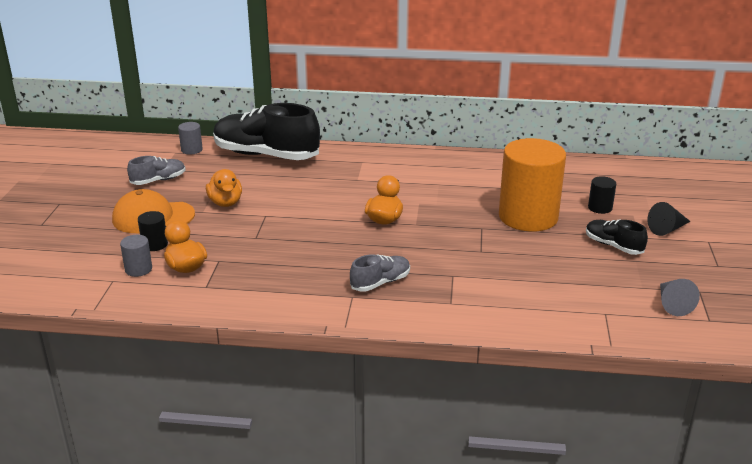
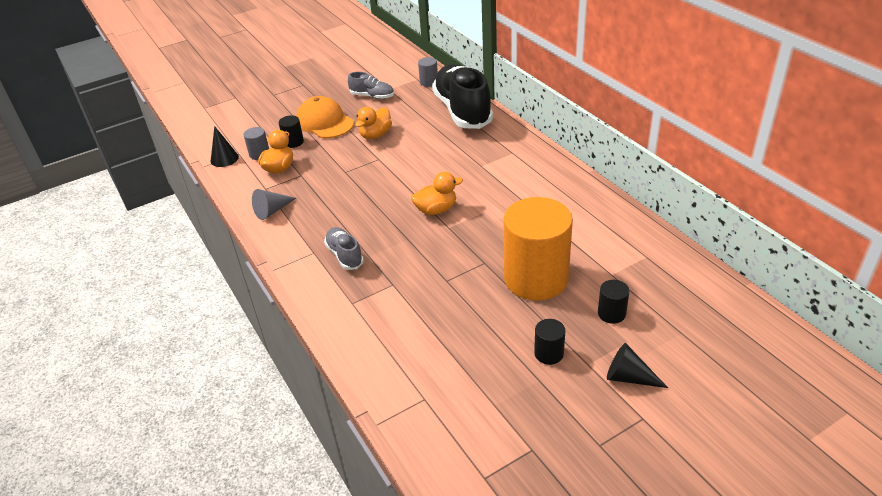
camera: 55 degrees right, 10 degrees up
(106, 292) = (224, 158): none -> black cone
(380, 282) = (344, 255): grey shoe -> grey shoe turned 135 degrees counterclockwise
(613, 246) = (548, 353): black shoe -> black cylinder
(672, 304) = (486, 438): grey cone -> grey cone (272, 211)

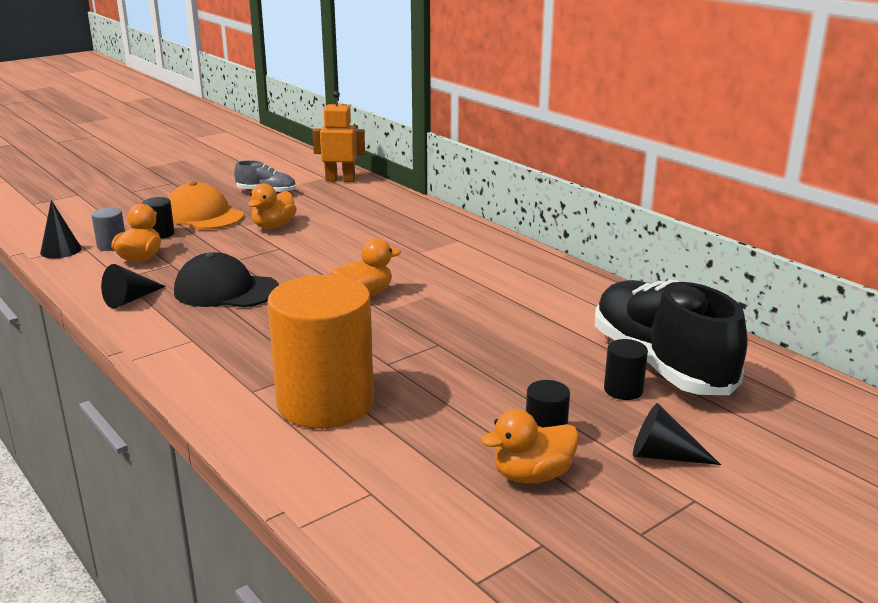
camera: 10 degrees left, 15 degrees down
(272, 211) = (130, 299): grey cone -> black cone
(338, 203) = (226, 290): none -> black cap
(344, 255) = (238, 341): grey shoe -> none
(429, 82) = (340, 180): grey cylinder -> orange robot
(462, 111) = (387, 204): black shoe -> black shoe (660, 363)
(534, 390) = (532, 475): none -> orange duck
(536, 278) = (512, 358): orange cylinder -> orange cylinder (325, 403)

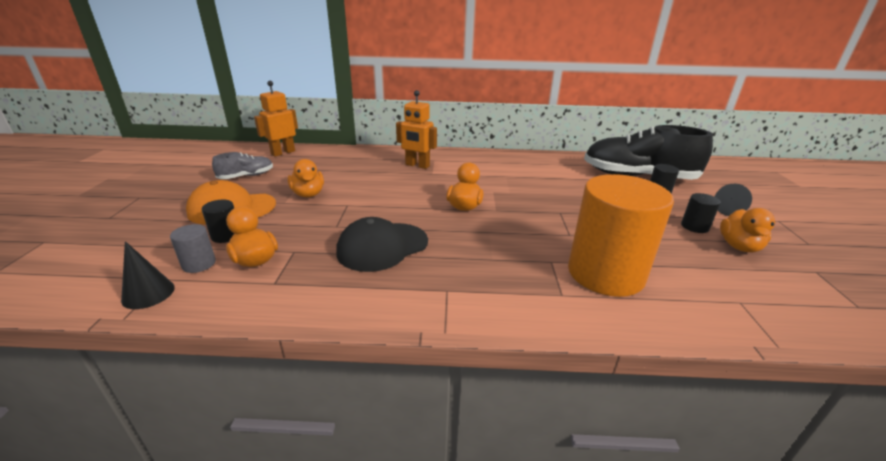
camera: 50 degrees left, 5 degrees up
(130, 299) = (327, 293): black cone -> none
(426, 239) = (417, 165): none -> orange robot

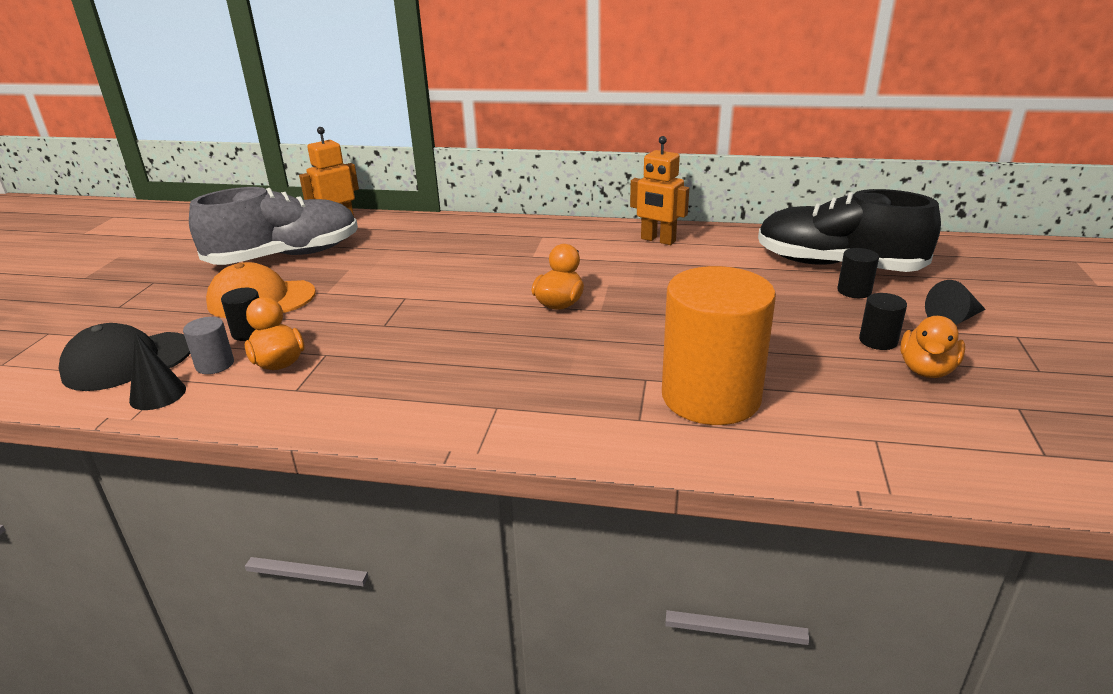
camera: 10 degrees right, 0 degrees up
(246, 176) = (285, 256): grey shoe -> grey shoe, size x2.11
(308, 194) = (358, 282): orange duck -> none
(382, 247) = (434, 352): black cap -> black cap (127, 361)
(417, 165) = (515, 244): orange robot -> orange robot (658, 240)

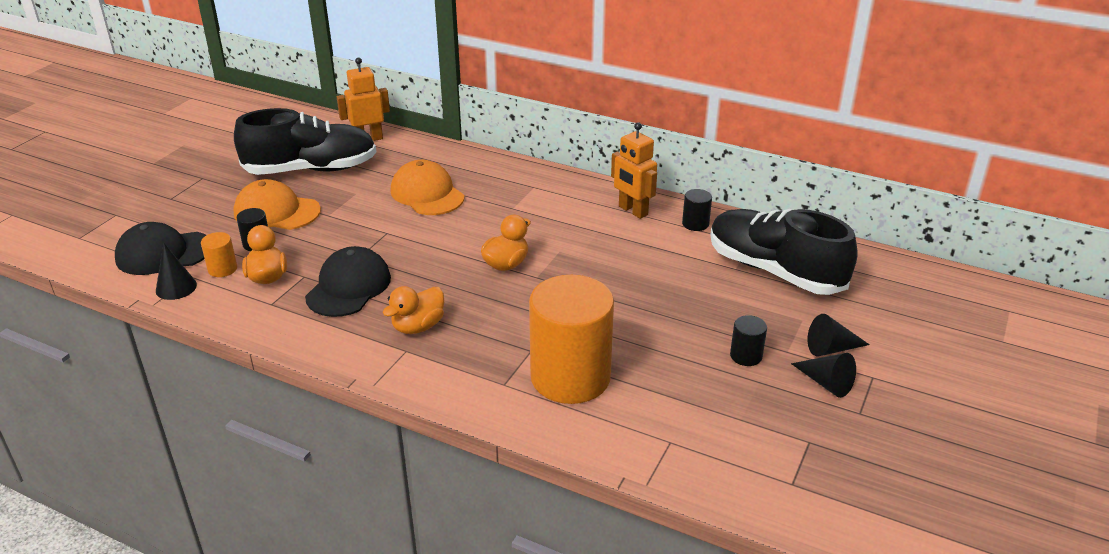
camera: 15 degrees right, 5 degrees up
(215, 364) = (222, 269): grey cylinder -> orange cylinder
(285, 256) = (311, 169): grey shoe -> black shoe
(388, 355) = (349, 287): none -> black cap
(431, 258) = (427, 194): none -> orange cap
(854, 291) = (767, 301): black cylinder -> black cylinder (695, 224)
(926, 370) = (763, 392): orange duck -> orange duck (418, 326)
(980, 350) = (826, 383): none -> black cone

